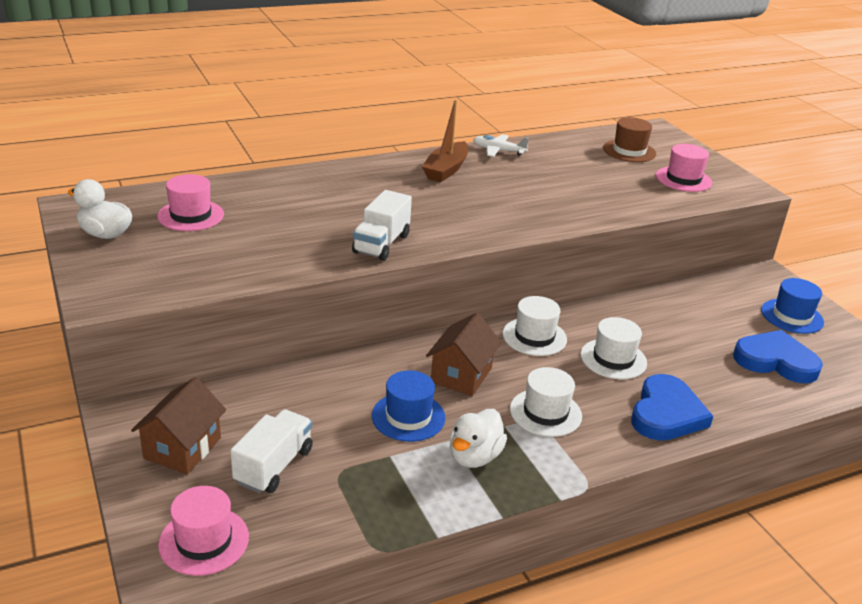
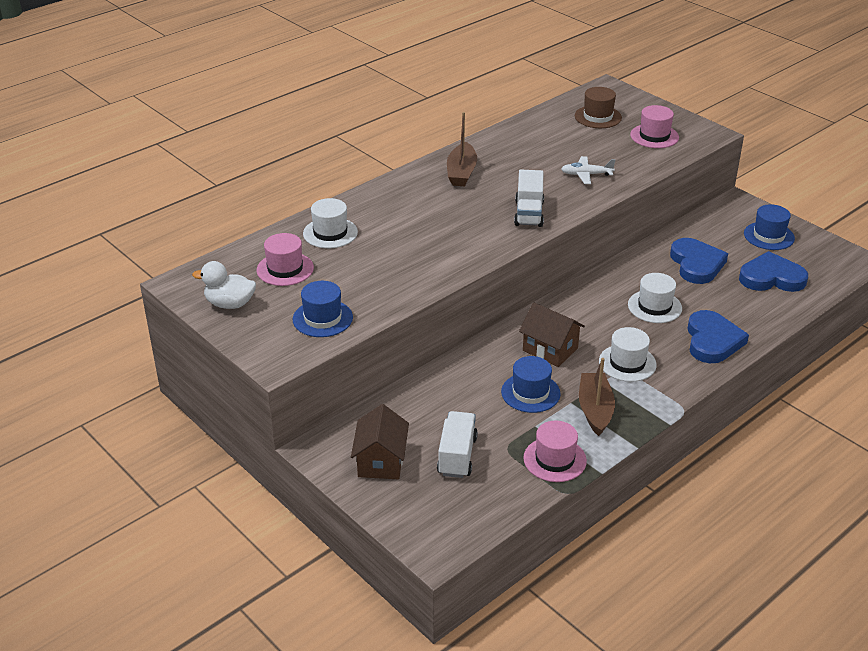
camera: 15 degrees left, 5 degrees up
(188, 269) = (322, 318): none -> blue hat
(204, 541) = (444, 521): pink hat -> pink hat (554, 459)
(381, 244) = (456, 257): white truck -> white truck (529, 213)
(461, 375) = (550, 349): brown house -> brown house turned 60 degrees counterclockwise
(474, 457) = (595, 410): white duck -> brown boat
(498, 151) = (492, 142): white plane -> white plane (586, 175)
(534, 337) = (587, 303): white hat -> white hat (330, 233)
(688, 326) = (696, 264): none -> blue heart

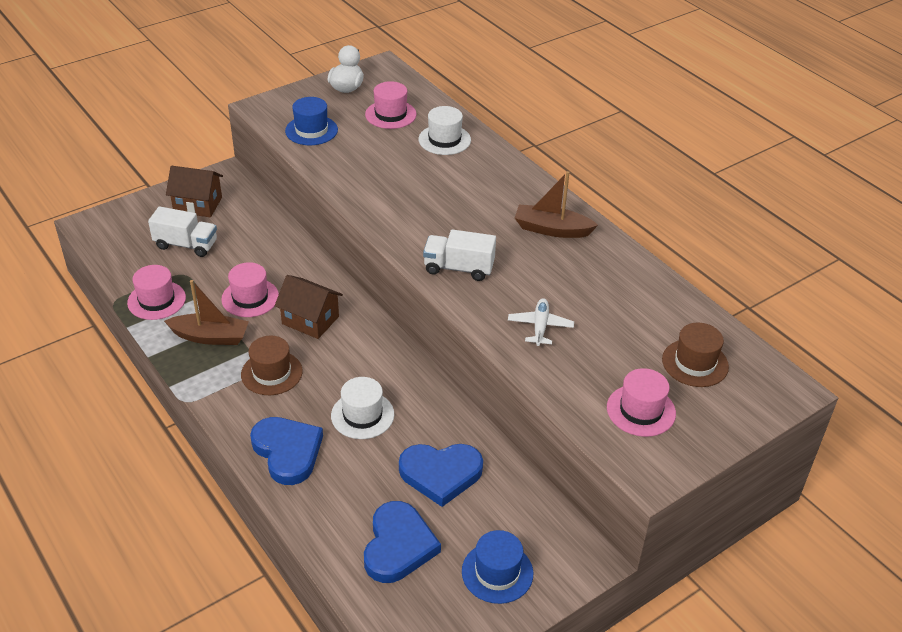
camera: 95 degrees right, 5 degrees up
(530, 393) = (250, 298): blue hat -> pink hat
(550, 349) = (310, 320): brown house -> brown house turned 75 degrees clockwise
(627, 363) = (271, 373): white hat -> brown hat
(712, 341) = (287, 452): blue heart -> blue heart turned 135 degrees counterclockwise

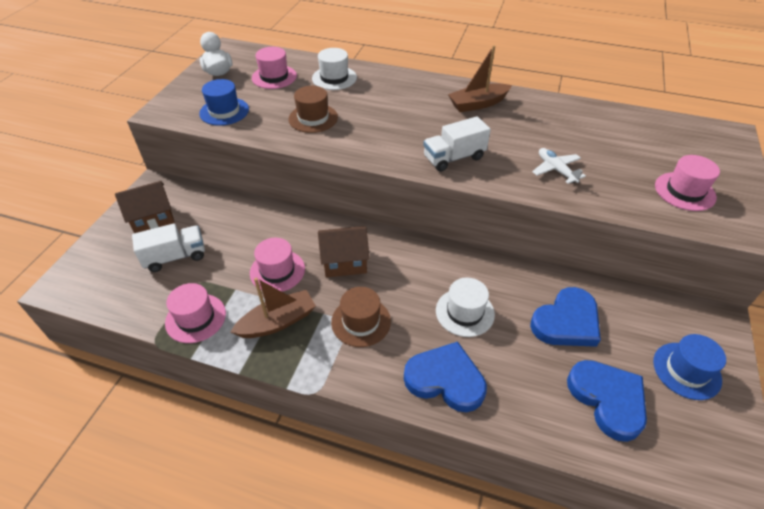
camera: 35 degrees left, 5 degrees up
(695, 363) = (667, 144): brown hat -> brown hat (313, 118)

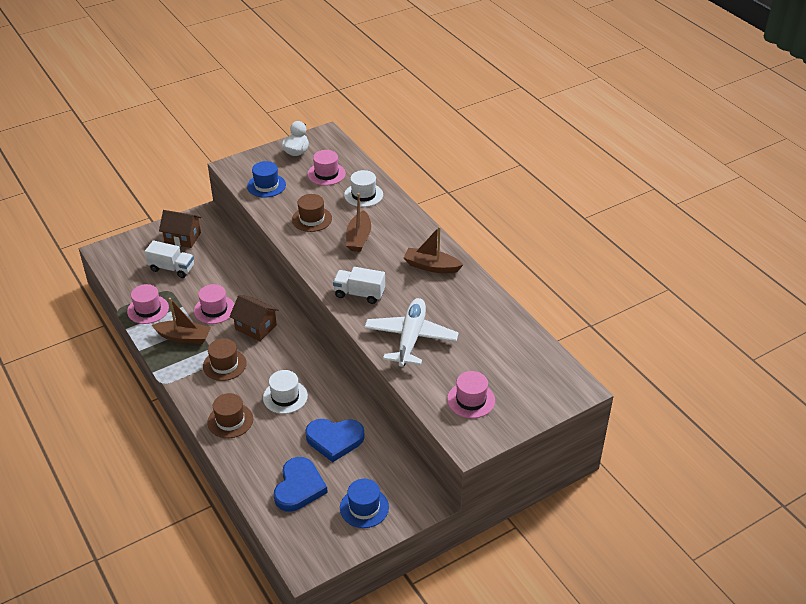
camera: 40 degrees right, 5 degrees down
(381, 112) = (359, 238): none -> brown boat
(445, 379) = (230, 420): blue heart -> brown hat
(556, 170) = (410, 338): white plane -> white plane, size x2.00

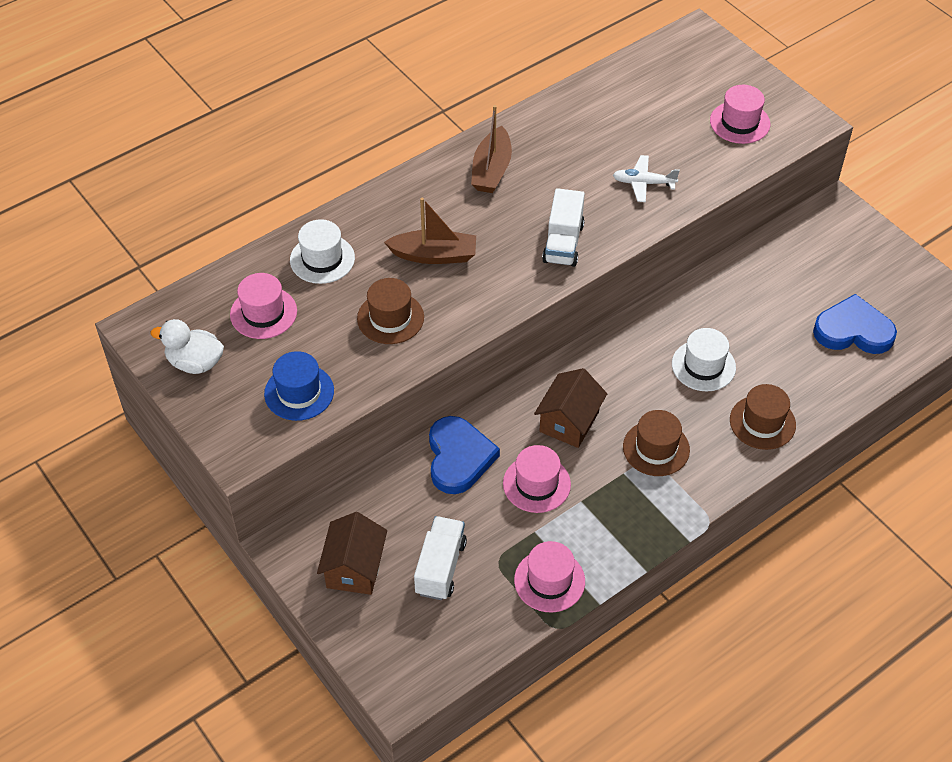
camera: 95 degrees left, 10 degrees up
(183, 337) = (607, 514): brown boat -> none
(334, 440) = (766, 303): blue heart -> blue heart (459, 458)
(364, 507) = (864, 264): blue hat -> none
(410, 338) = (643, 183): white plane -> white plane, size x0.50

